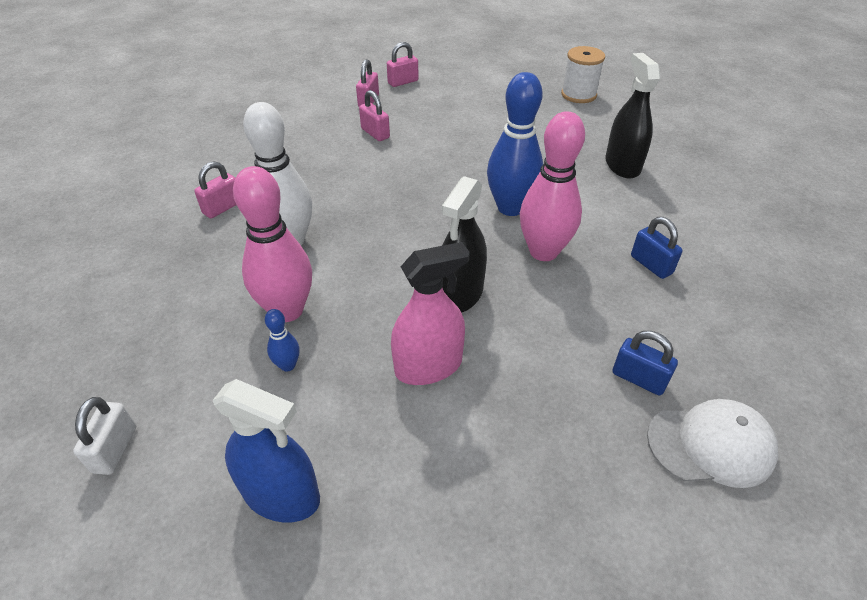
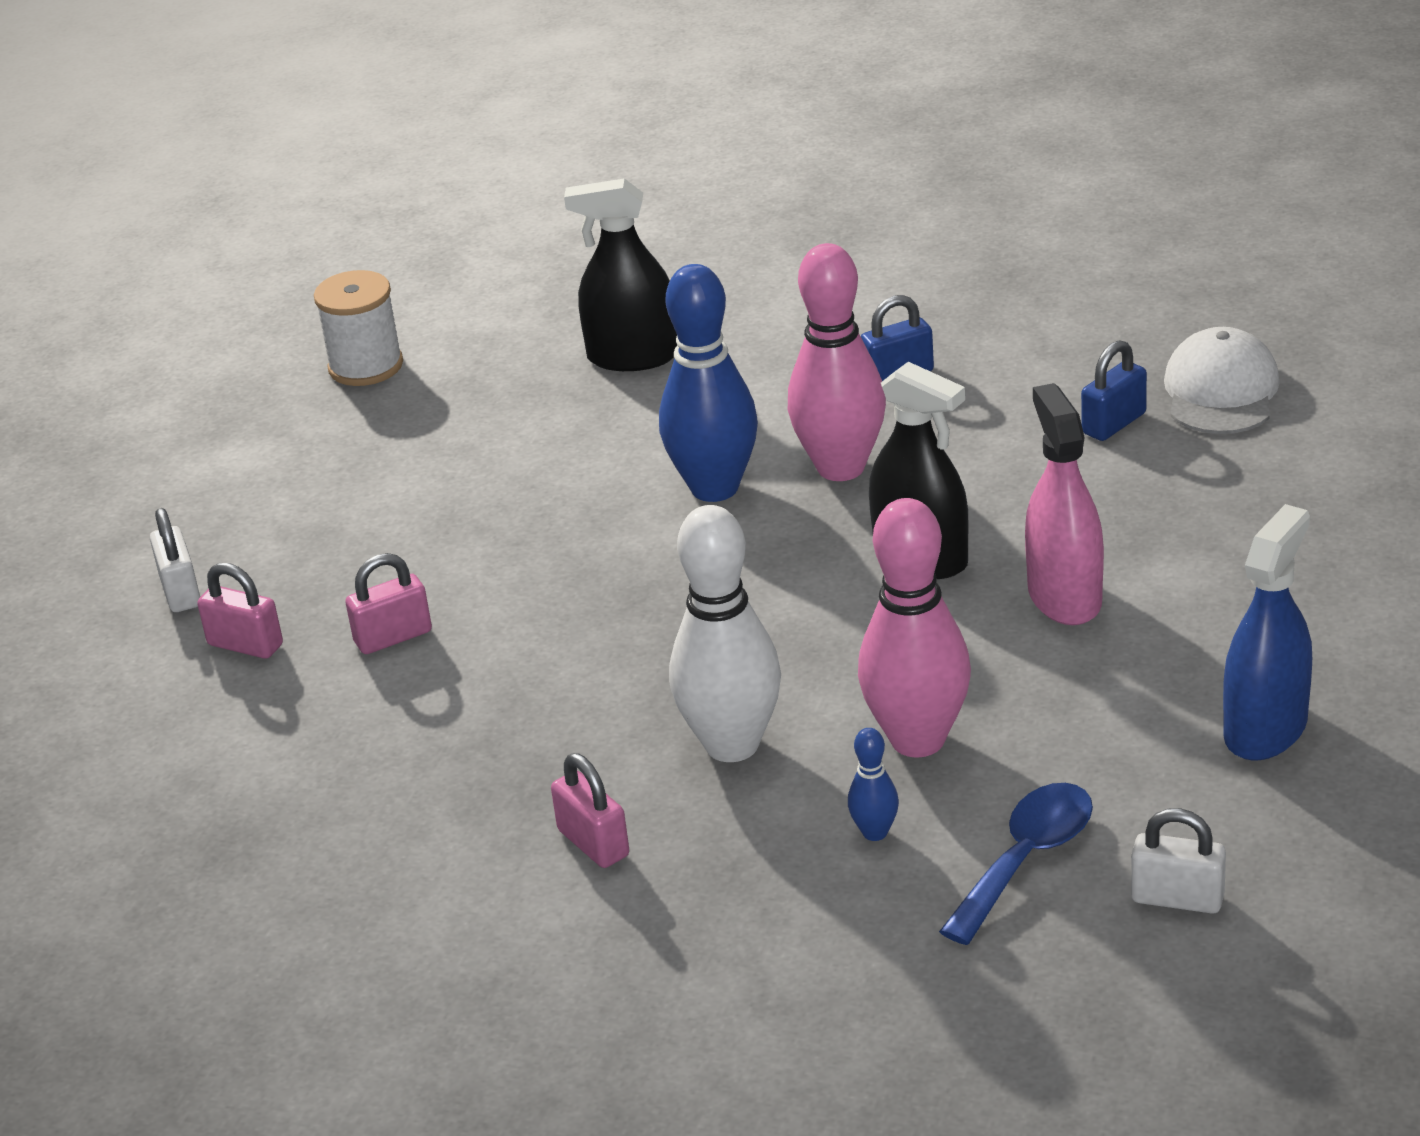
camera: 75 degrees left, 10 degrees down
(172, 368) = (1026, 859): none -> blue spoon
(288, 365) = (1040, 734): blue bowling pin -> blue bowling pin (875, 832)
(403, 82) = (180, 591): pink padlock -> white padlock

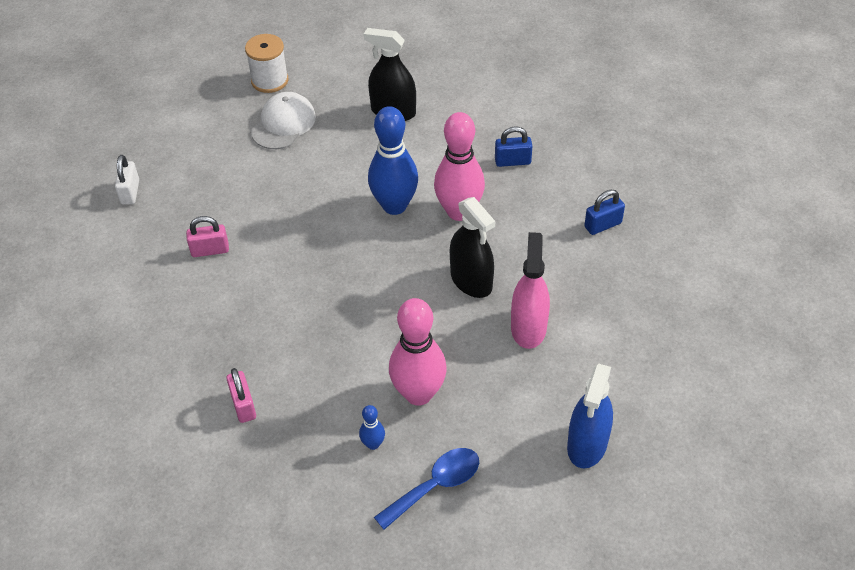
camera: 15 degrees right, 15 degrees up
(245, 645) = (144, 233): pink padlock -> none
(732, 745) = (332, 367): white bowling pin -> none
(1177, 898) = (496, 535): white padlock -> none
(1221, 391) = (665, 221): white cap -> white cap (283, 124)
(1265, 729) = (587, 444): blue spray bottle -> blue spray bottle turned 150 degrees clockwise

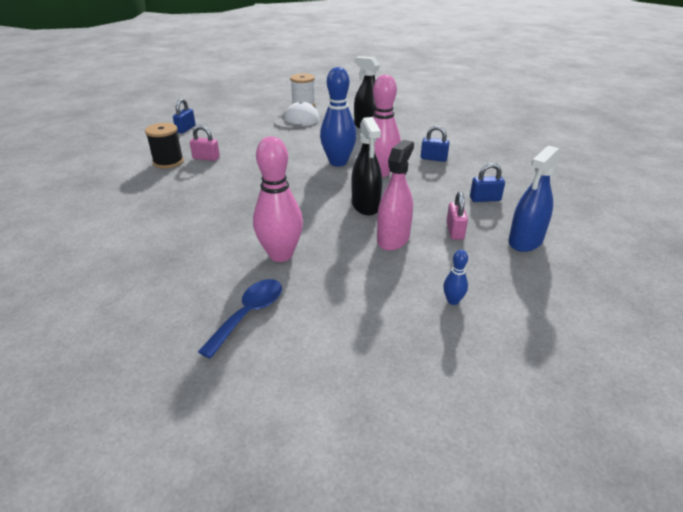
camera: 20 degrees right, 15 degrees down
(130, 192) = (186, 129): white padlock -> blue padlock
(162, 274) = (168, 162): none -> black spool
(243, 405) = (153, 230): pink padlock -> pink padlock (455, 231)
(373, 444) = (222, 274): blue bowling pin -> blue bowling pin (453, 301)
(435, 486) = (249, 314): blue spoon -> blue spoon turned 45 degrees counterclockwise
(587, 444) = (400, 323): blue spray bottle -> blue spray bottle (525, 241)

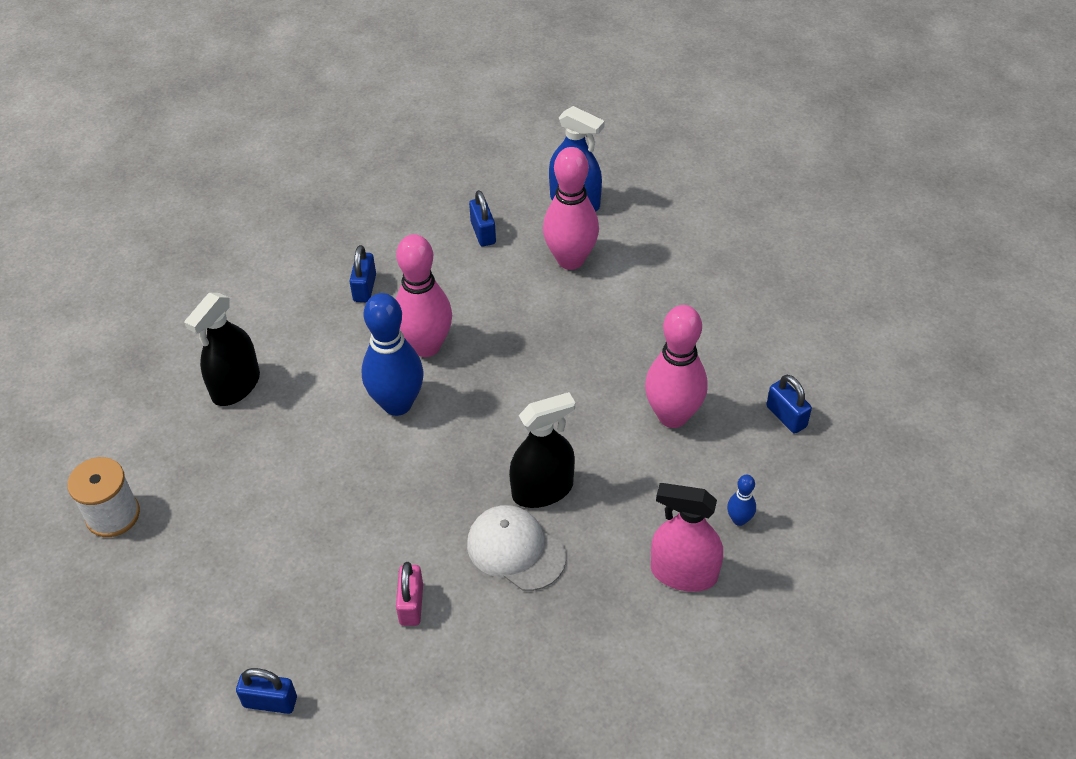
camera: 100 degrees left, 15 degrees up
(168, 162) = (437, 663): black spool -> none
(249, 314) = (786, 417): blue spoon -> blue padlock
(297, 120) = (208, 505): white cap -> white cap (515, 550)
(365, 205) = (530, 350): black spray bottle -> black spray bottle (542, 490)
(393, 239) = (605, 314): pink spray bottle -> pink spray bottle (683, 573)
(453, 301) = (703, 259): blue bowling pin -> blue bowling pin (739, 519)
(455, 231) = (570, 260): pink padlock -> pink bowling pin

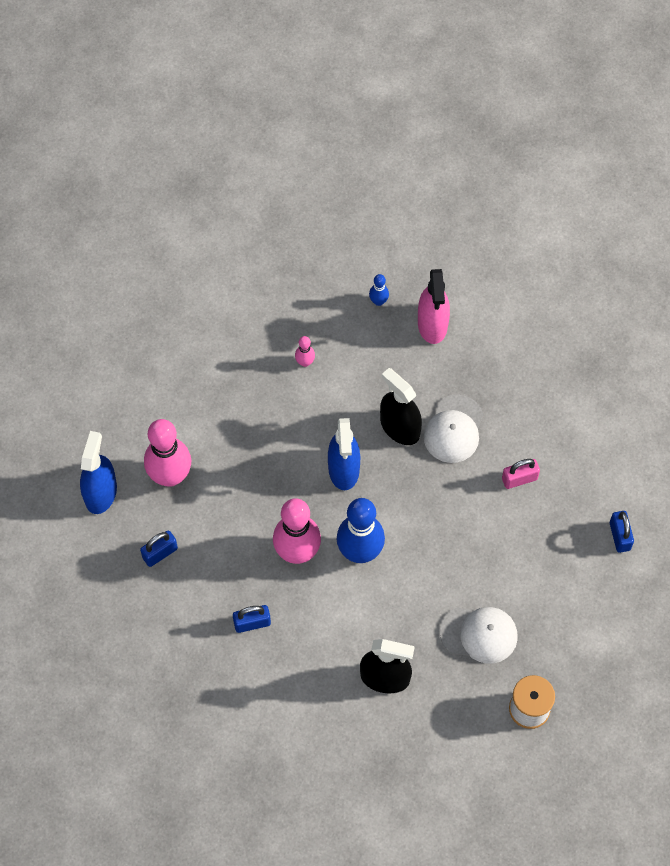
camera: 110 degrees left, 15 degrees up
(232, 492) = (479, 634): none -> white cap
(510, 416) = (343, 469): none -> blue spray bottle
(673, 416) = (305, 362): pink bowling pin -> pink bowling pin, size x0.44
(786, 417) = (280, 290): blue padlock -> none

